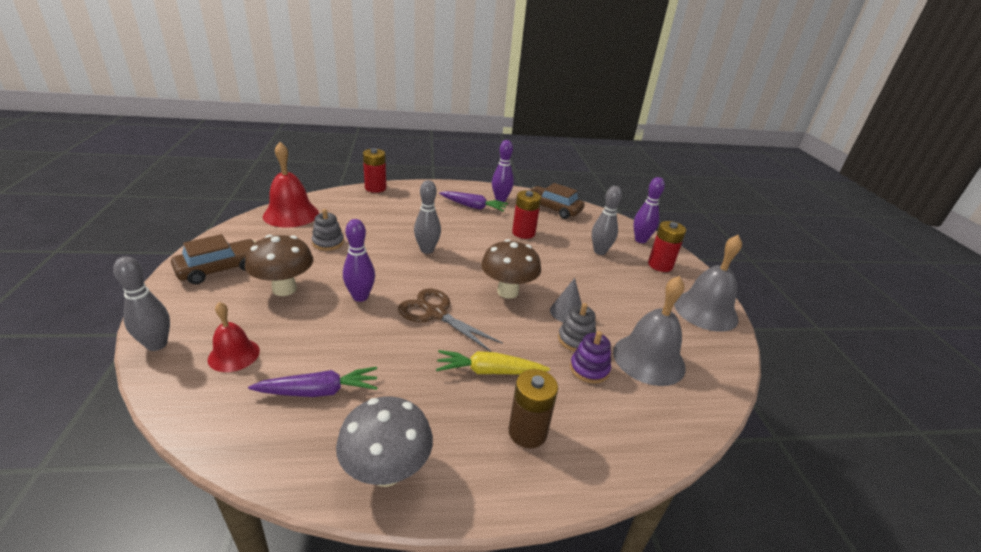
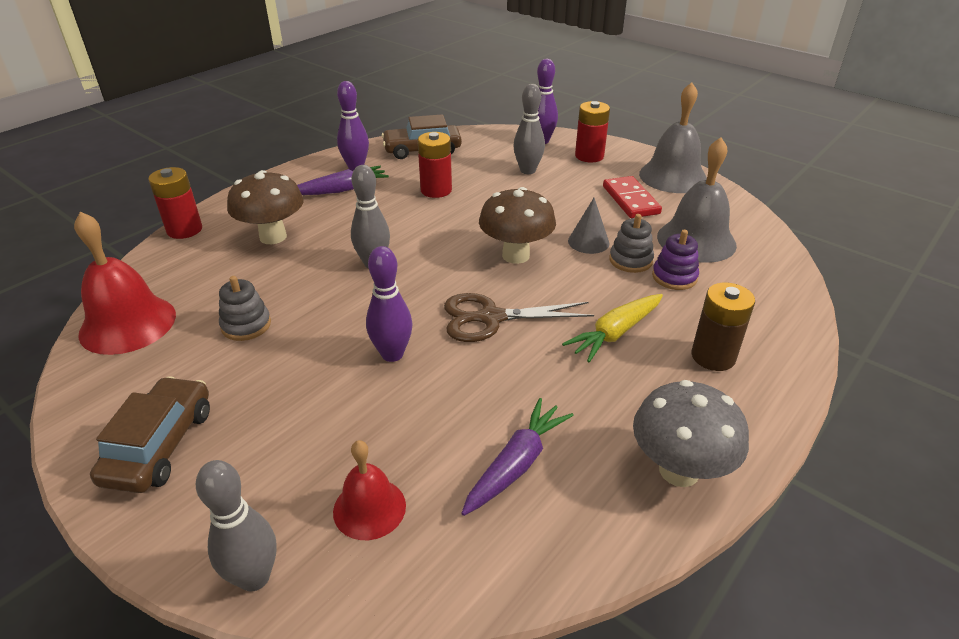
camera: 40 degrees left, 5 degrees up
(284, 289) = (292, 406): brown mushroom -> brown mushroom (273, 237)
(643, 306) = (630, 200): none -> red domino

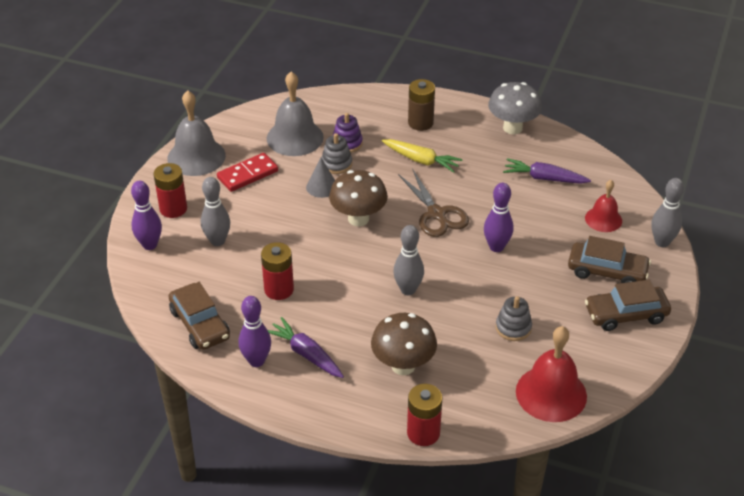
camera: 110 degrees left, 5 degrees up
(255, 459) = (607, 271): none -> brown car

